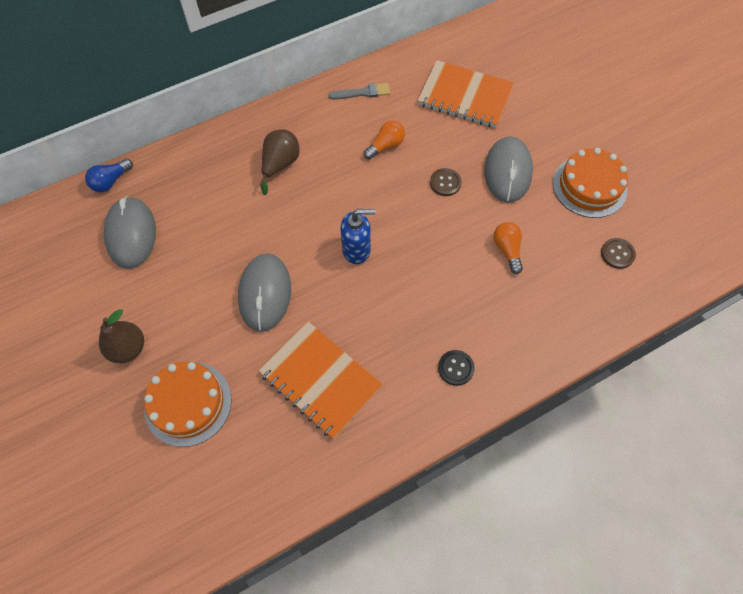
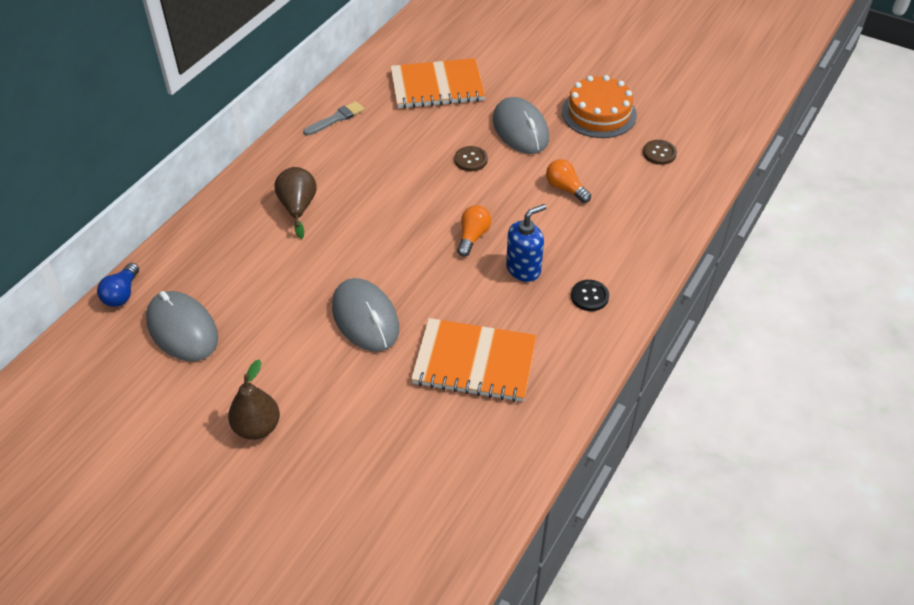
camera: 30 degrees left, 15 degrees down
(188, 403) = (358, 442): orange cake -> none
(356, 250) = (428, 245): blue soap dispenser -> blue soap dispenser (523, 269)
(385, 146) = (392, 152): orange light bulb -> orange light bulb (472, 237)

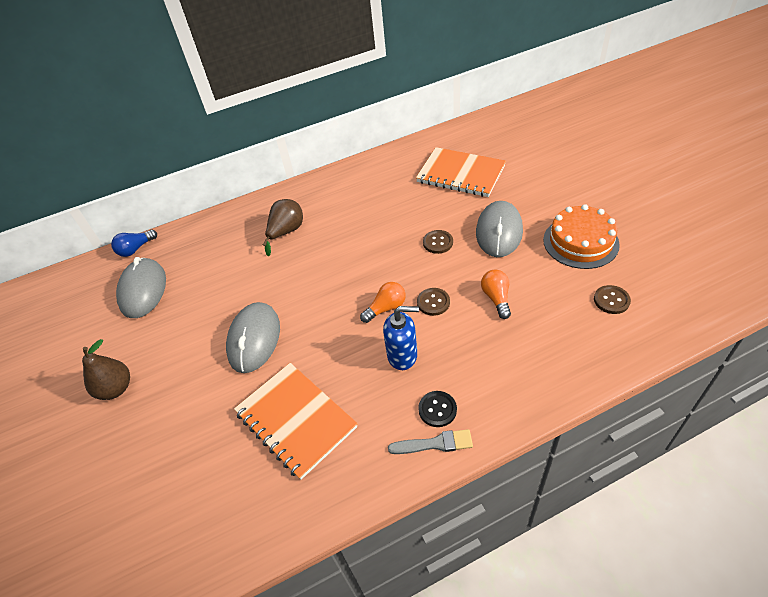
camera: 40 degrees right, 0 degrees up
(336, 118) = (368, 175): grey brush -> grey brush (434, 444)
(512, 214) = (433, 302): none -> brown button

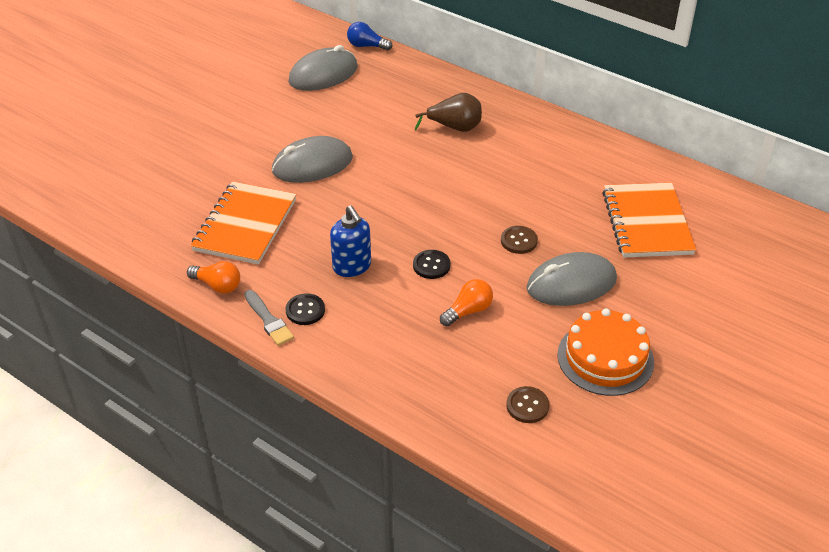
camera: 55 degrees right, 5 degrees down
(116, 389) = (218, 111): brown pear -> none
(386, 308) = (402, 234): orange light bulb -> orange light bulb (217, 285)
(433, 302) = (431, 265): brown button -> black button

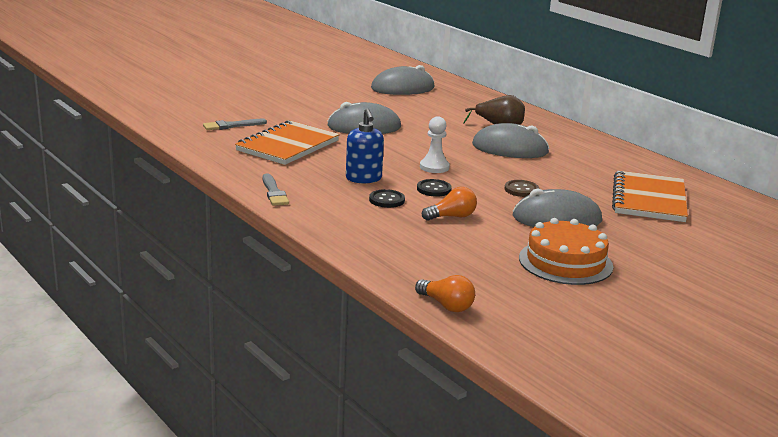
camera: 15 degrees right, 20 degrees down
(166, 202) = (232, 126): none -> grey brush
(217, 285) = (244, 169): orange light bulb -> orange light bulb (446, 305)
(305, 310) = (308, 193): black button -> black button (387, 200)
(366, 46) = (448, 81): blue light bulb -> none
(416, 223) = (434, 167): none -> white pawn
(480, 166) = (510, 149): none -> grey mouse
(527, 406) = (474, 274): brown button -> none

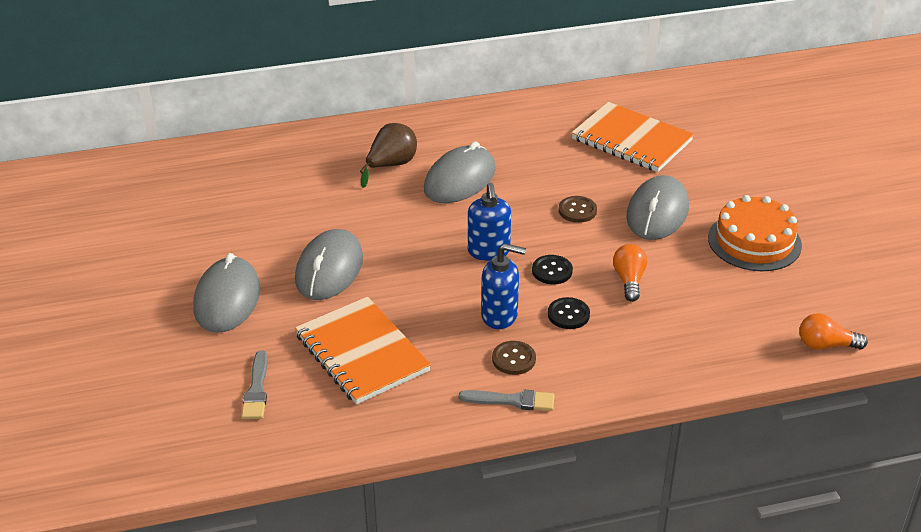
camera: 65 degrees left, 15 degrees up
(319, 188) = (513, 359): none -> brown button
(402, 88) = (203, 196): grey mouse -> grey mouse (227, 299)
(434, 167) = (488, 251): white pawn -> blue soap dispenser
(446, 305) = (826, 345): orange light bulb -> orange light bulb turned 150 degrees counterclockwise

